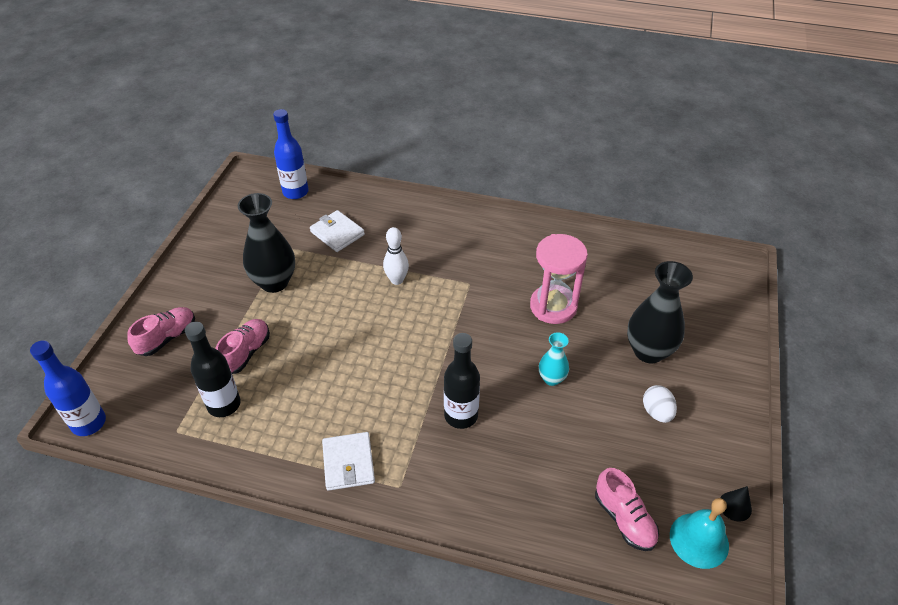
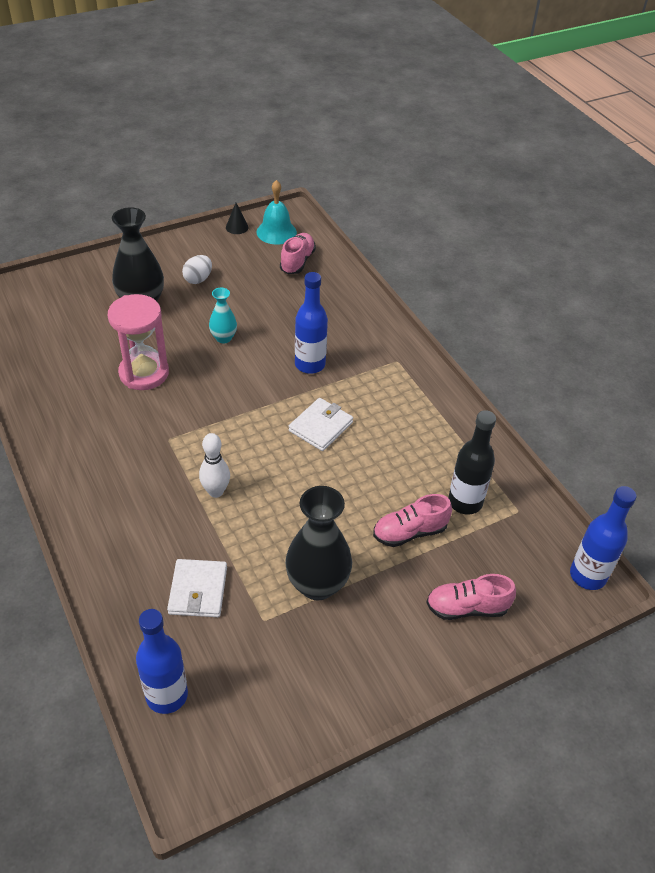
camera: 135 degrees left, 0 degrees up
(348, 463) = (414, 395): white wallet -> white wallet (320, 426)
(461, 416) = (310, 364): black bottle -> blue bottle

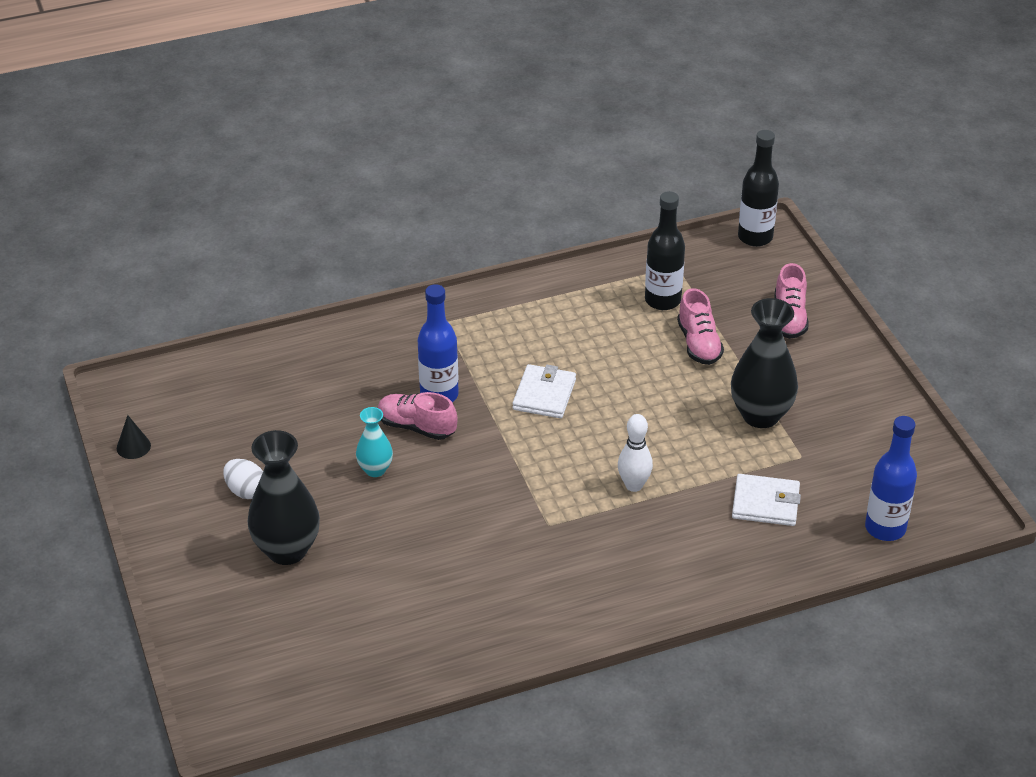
camera: 80 degrees left, 5 degrees down
(144, 373) = (429, 547): pink hourglass -> none
(276, 232) = (157, 406): turquoise bell -> none
(297, 261) = (232, 391): pink shoe -> pink shoe (416, 427)
(320, 426) = (544, 394): white wallet -> white wallet turned 60 degrees clockwise
(587, 576) = (755, 237): blue bottle -> black bottle

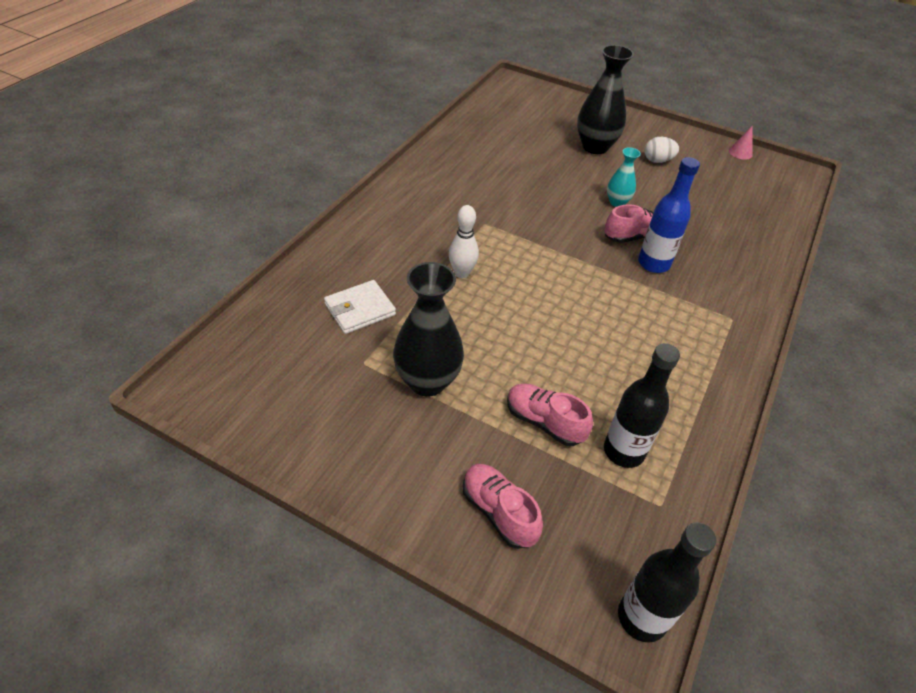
camera: 135 degrees right, 5 degrees up
(133, 446) = (740, 152): black cone -> pink cone
(544, 394) = (595, 303): white wallet -> none
(885, 528) = (252, 339): blue bottle -> none

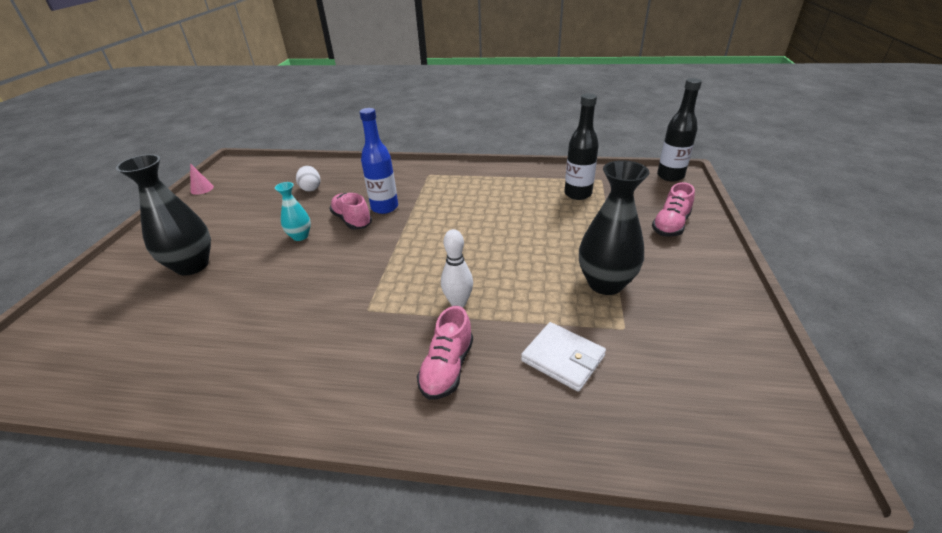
camera: 105 degrees left, 10 degrees down
(544, 422) = (586, 224): pink shoe -> pink shoe (447, 368)
(657, 160) = (219, 225): white egg -> white egg (311, 188)

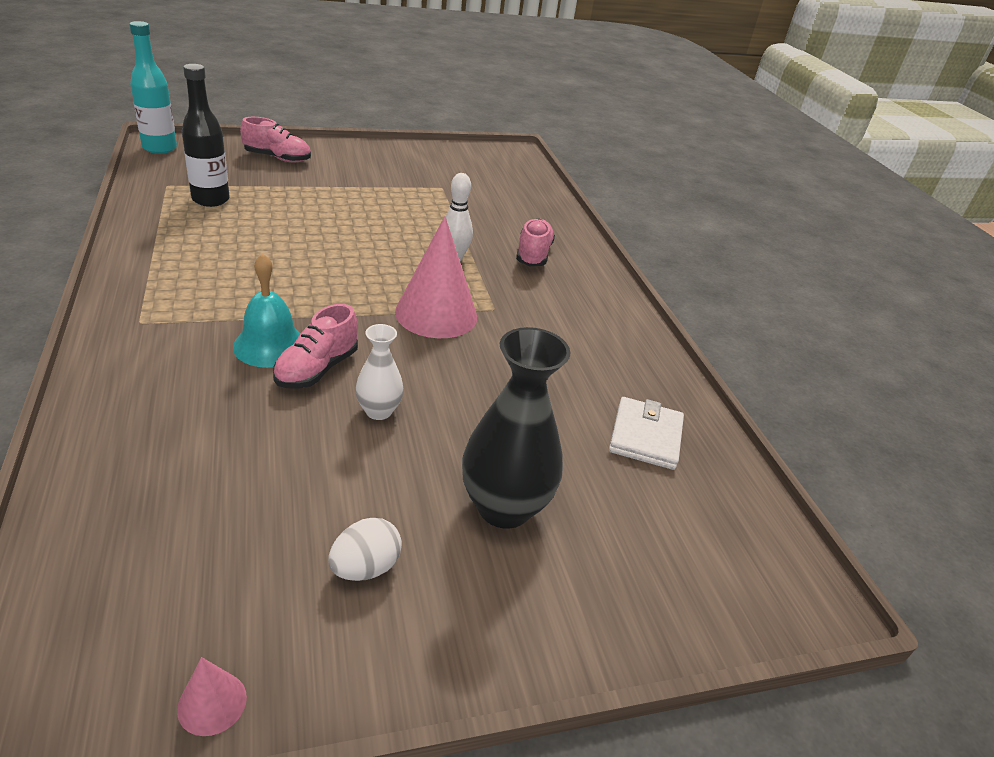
camera: 120 degrees left, 0 degrees up
(300, 236) = (378, 411): turquoise vase -> white vase
(311, 188) = (201, 463): white egg -> white egg (365, 568)
(378, 275) = (436, 314): none -> pink cone
(384, 207) = (270, 345): blue bottle -> turquoise bell
(447, 368) = (533, 255): pink shoe -> pink shoe turned 75 degrees counterclockwise
(563, 358) = (489, 210): white wallet -> white wallet (645, 436)
(605, 284) = (388, 191): black vase -> none
(670, 176) = (159, 148): black bottle -> turquoise bottle

